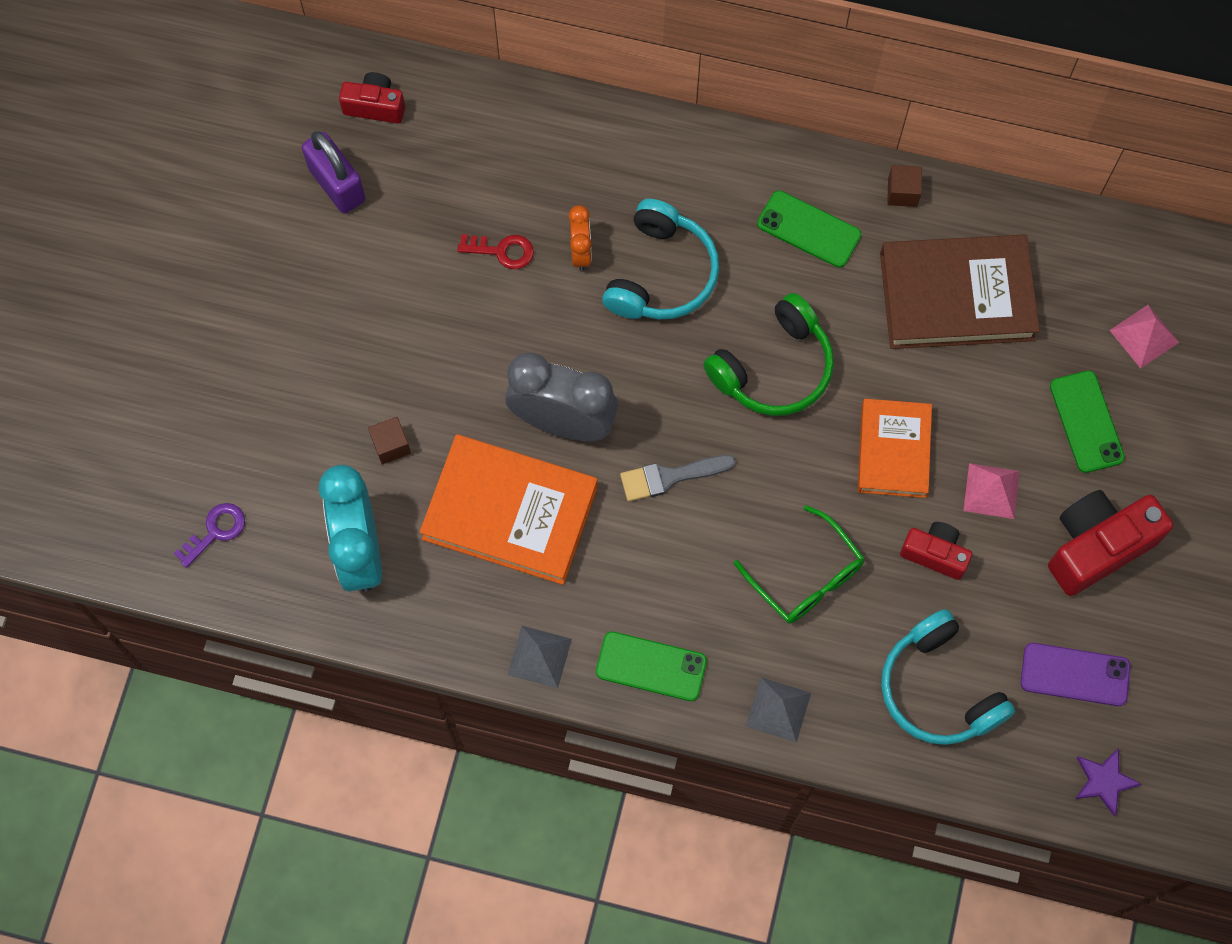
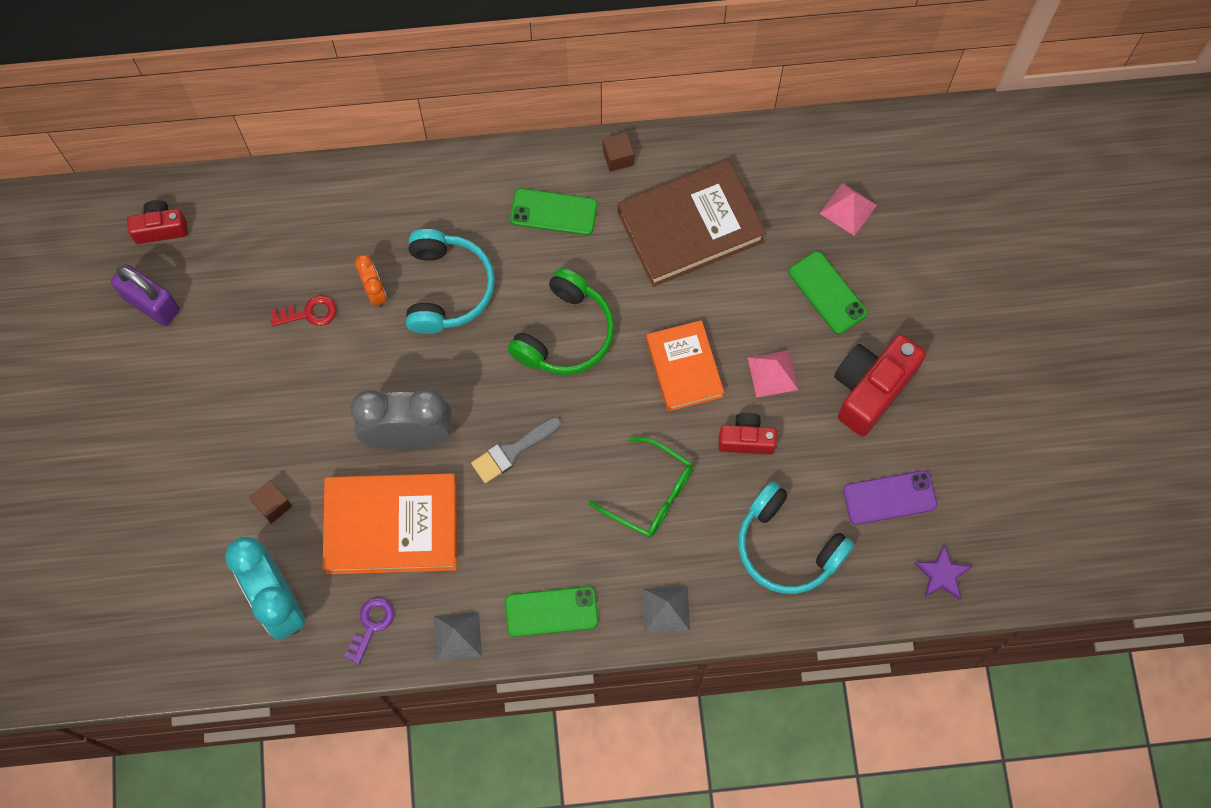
camera: 20 degrees left, 0 degrees up
(215, 531) = (150, 628): purple key -> purple key (371, 625)

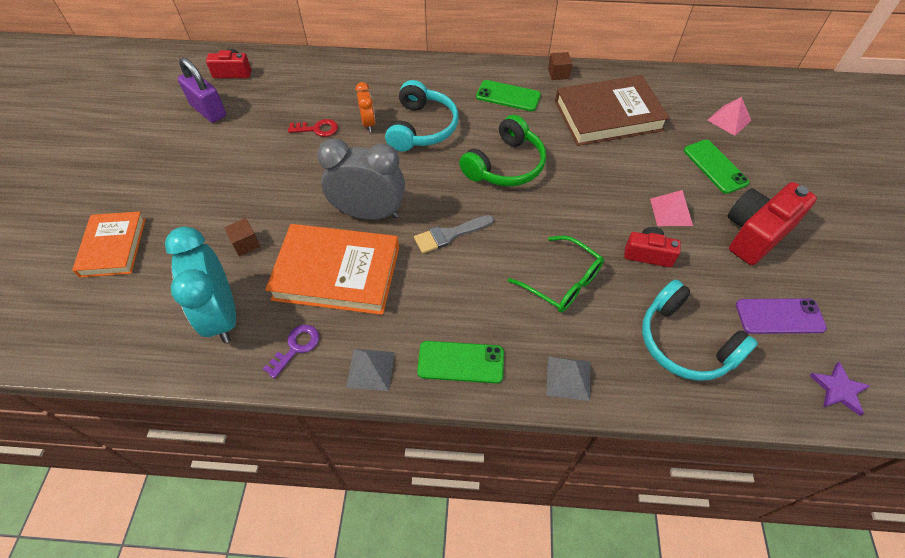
camera: 10 degrees right, 15 degrees down
(684, 368) = (597, 198): orange book -> orange book (113, 247)

